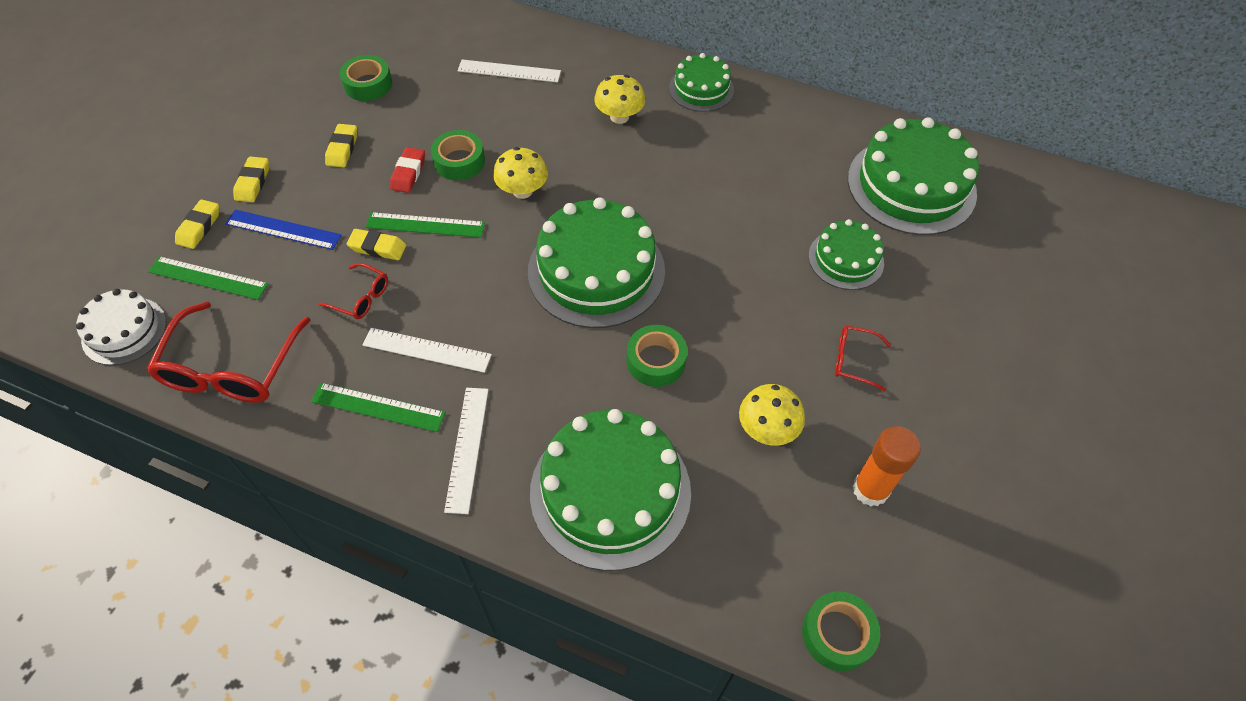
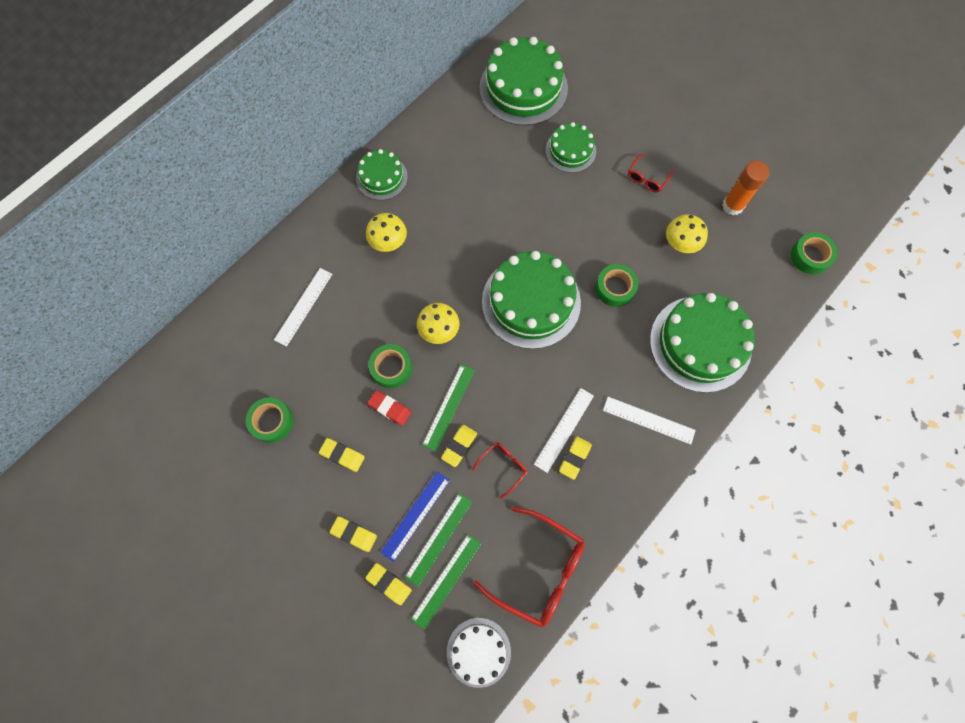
camera: 70 degrees left, 15 degrees up
(378, 407) = (602, 471): green ruler -> green ruler (439, 539)
(389, 371) = (575, 458): none -> yellow eraser

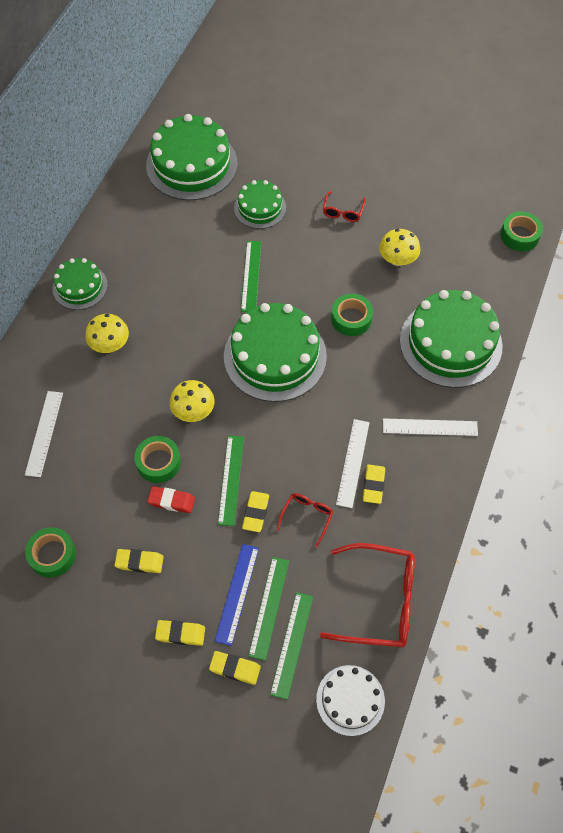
camera: 20 degrees left, 10 degrees down
(538, 216) = (251, 276): none -> green ruler
(732, 206) = (432, 212): orange glue stick -> none

